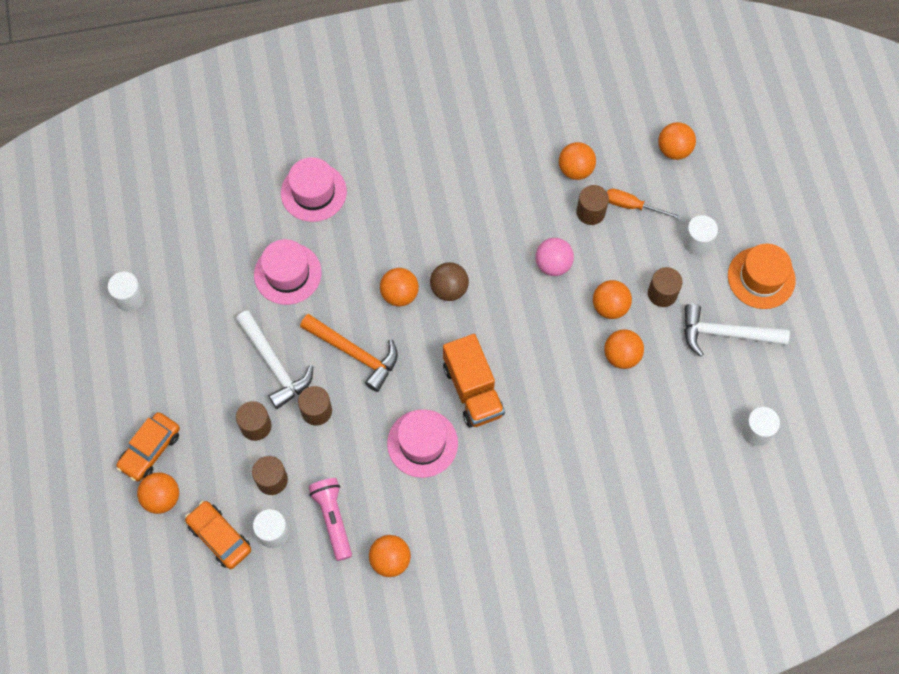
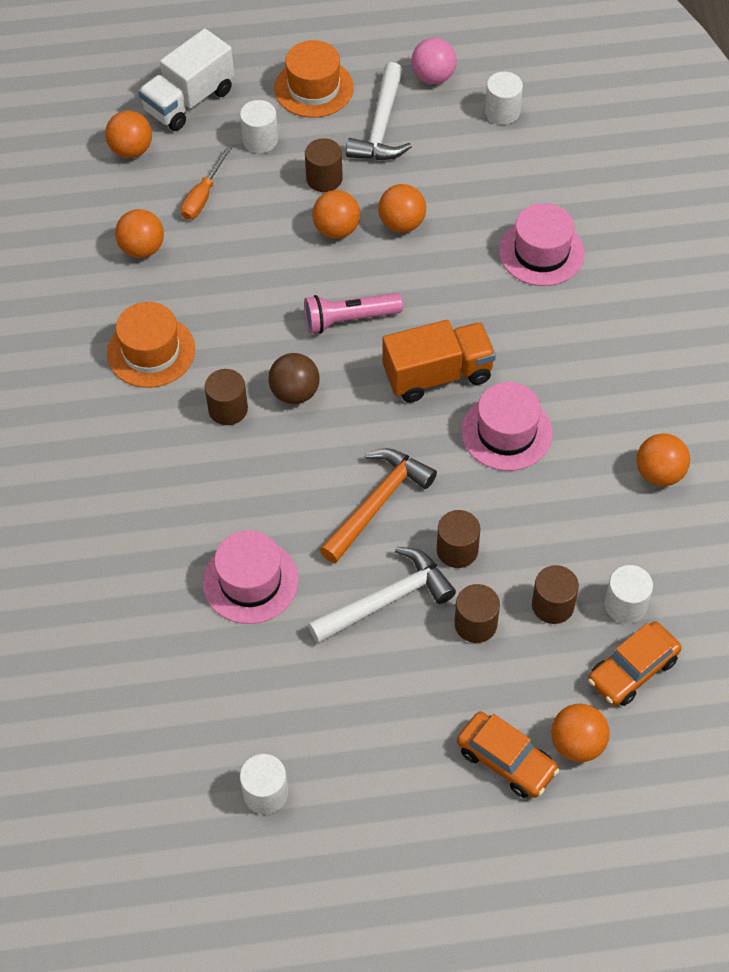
camera: 85 degrees left, 10 degrees down
(313, 192) = (127, 546): pink hat -> pink hat (541, 252)
(333, 519) = (606, 535): pink flashlight -> pink flashlight (349, 319)
(399, 294) = (296, 448): orange ball -> none
(479, 187) = (151, 351): none -> orange hat
(553, 264) = (273, 281): pink ball -> pink ball (433, 77)
(590, 212) = (205, 238): brown cylinder -> brown cylinder (228, 409)
(732, 185) = (189, 101): none -> white truck

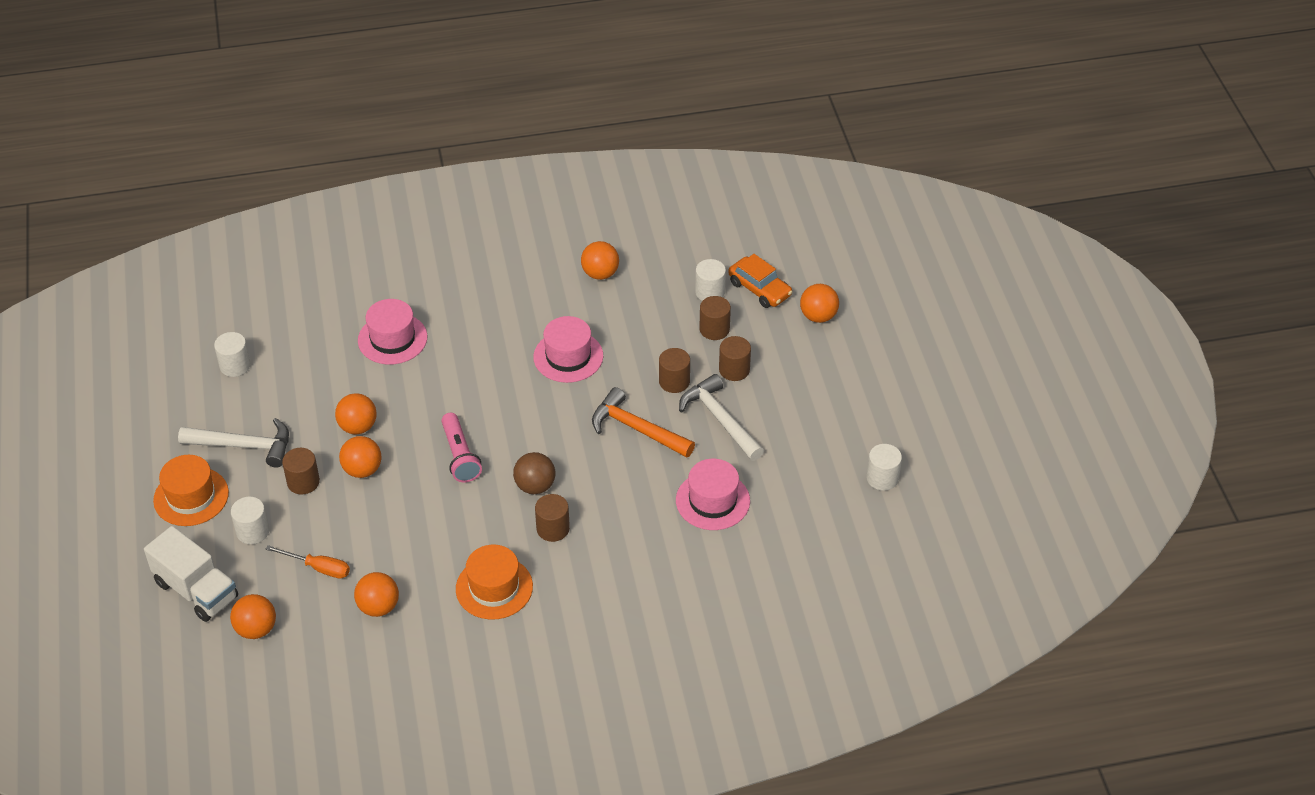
camera: 95 degrees left, 10 degrees down
(433, 77) = (187, 413): pink ball -> none
(437, 375) = (515, 398): orange truck -> none
(506, 760) = (836, 351): orange car -> none

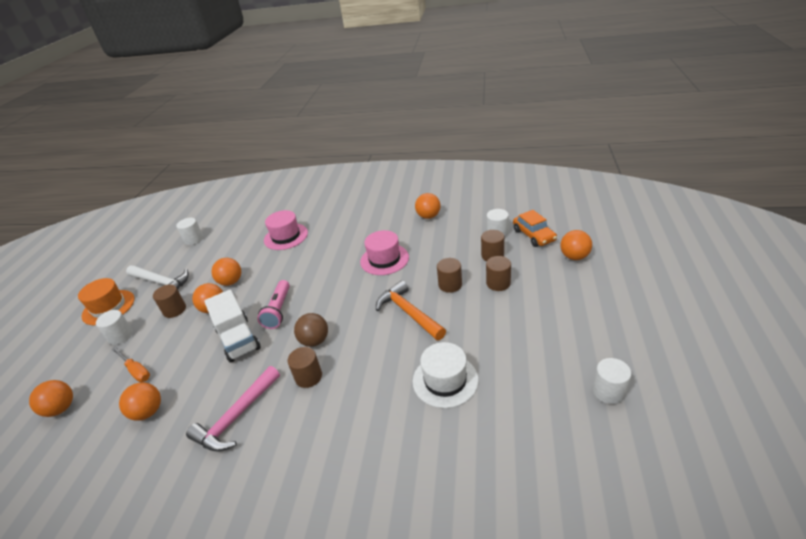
camera: 25 degrees right, 10 degrees down
(196, 590) = (55, 369): white truck -> white truck (238, 339)
(494, 588) = (237, 417): orange hat -> pink hammer
(712, 501) = (445, 380): pink hat -> white hat
(720, 419) = (475, 316): white hammer -> none

